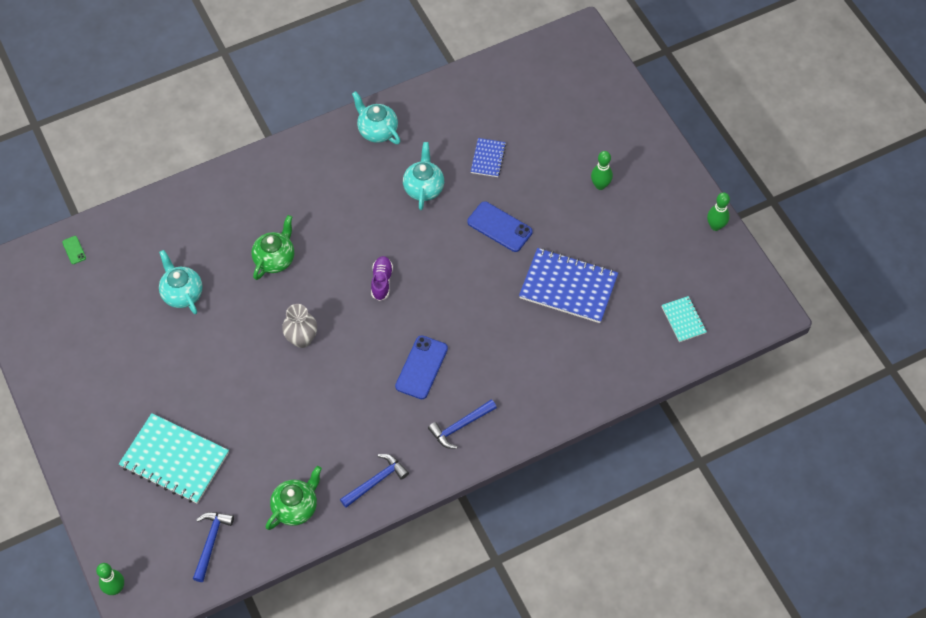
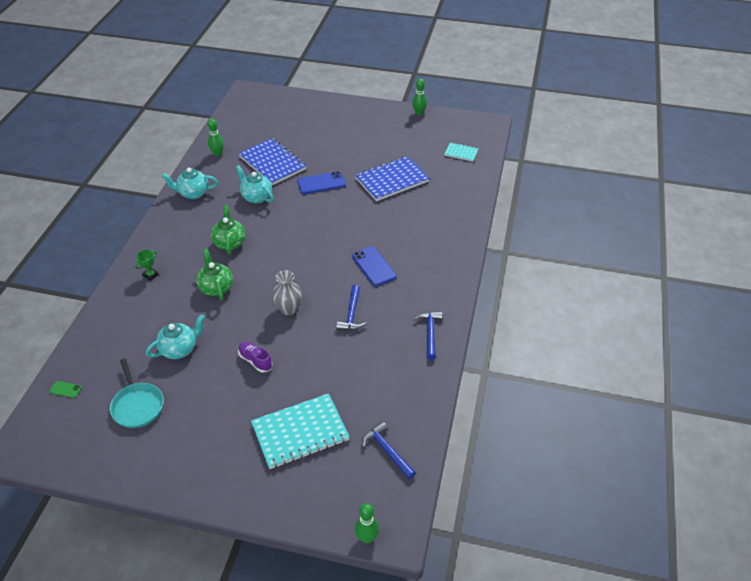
camera: 50 degrees left, 15 degrees down
(101, 316) = (137, 405): none -> turquoise pan
(182, 294) = (179, 349): turquoise teapot -> turquoise teapot turned 135 degrees clockwise
(243, 194) = (150, 275): none -> green trophy
(296, 507) = (407, 385): green teapot -> green teapot (230, 243)
(381, 281) = (294, 249): purple shoe -> purple shoe (255, 361)
(460, 426) = (432, 273): blue hammer -> blue hammer (352, 314)
(488, 158) = (272, 163): blue notebook -> blue notebook, size x1.98
(600, 185) = (344, 135): green bowling pin -> green bowling pin (217, 154)

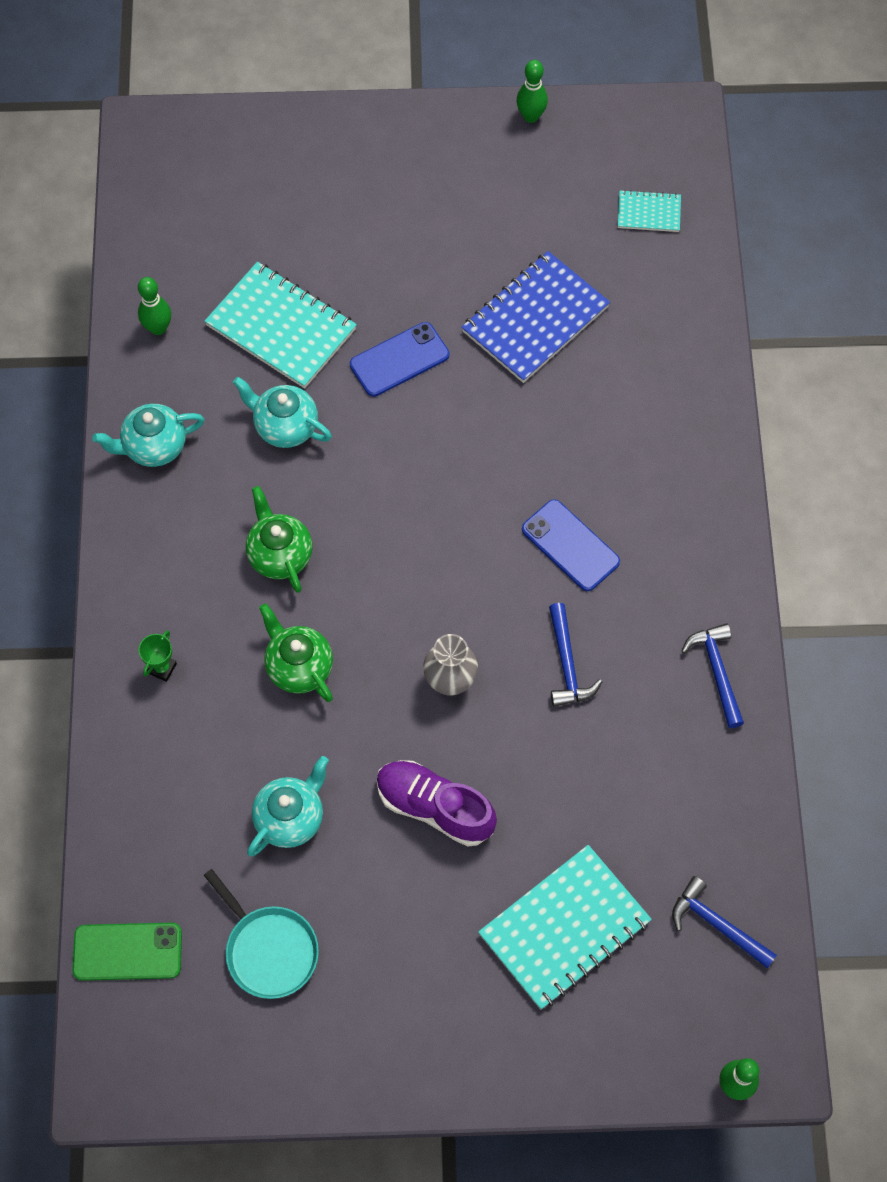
camera: 15 degrees left, 20 degrees up
(65, 389) = (127, 951): green phone -> green phone, size x2.06
(255, 361) = (434, 807): purple shoe -> purple shoe, size x1.61
(272, 163) = (281, 327): blue notebook -> turquoise notebook

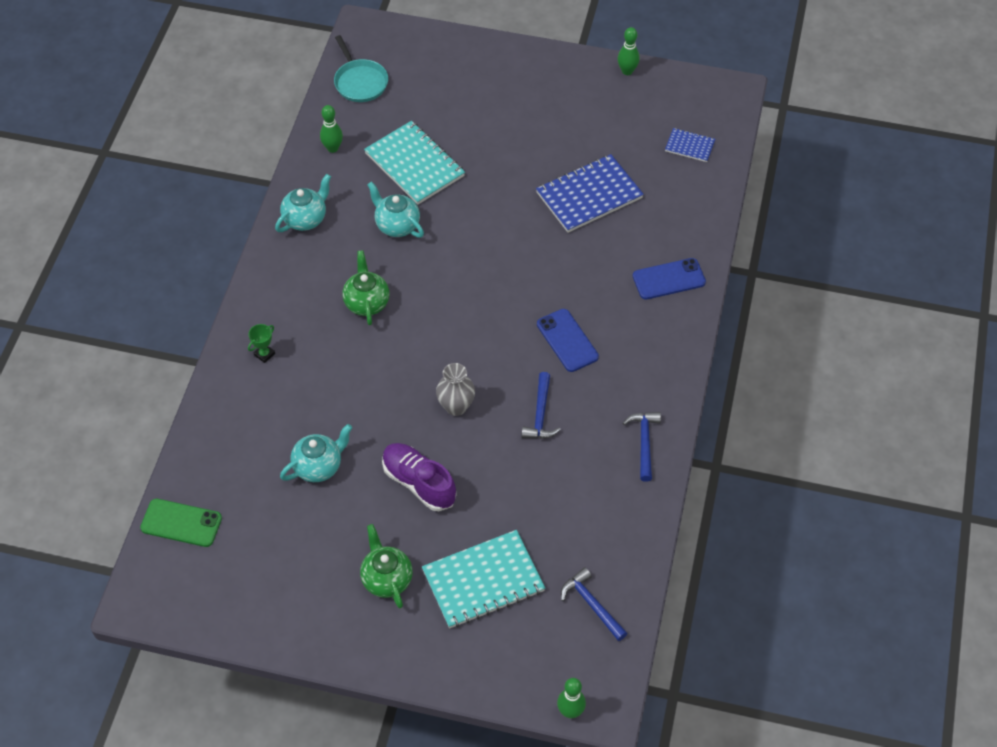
camera: 15 degrees right, 10 degrees down
(154, 447) = (305, 219): turquoise teapot -> turquoise teapot turned 135 degrees clockwise
(269, 950) = (276, 545): turquoise pan -> turquoise pan (360, 82)
(299, 667) = (356, 374): green teapot -> green teapot (386, 579)
(399, 360) = (488, 201): blue phone -> blue phone (668, 279)
(649, 213) = (689, 146): turquoise notebook -> blue notebook

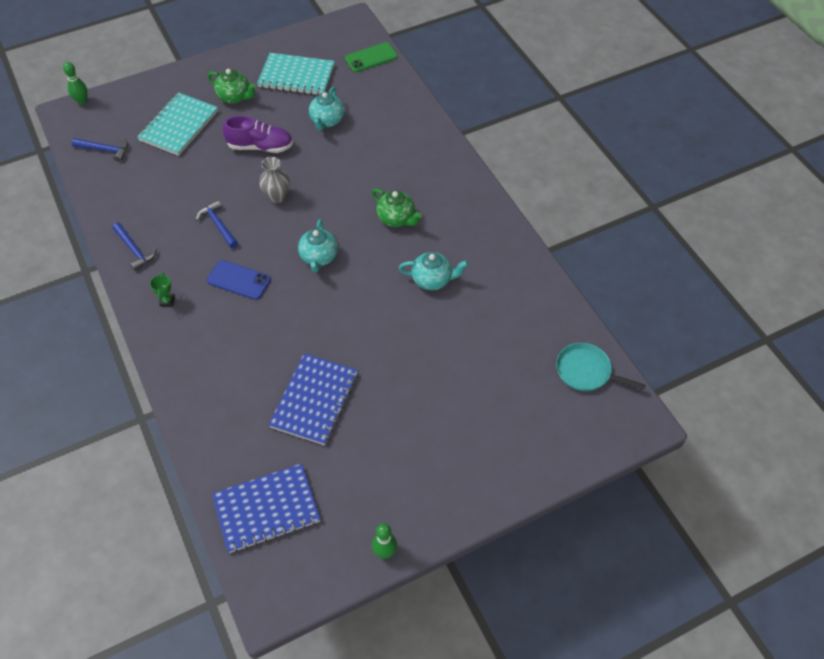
camera: 140 degrees right, 0 degrees up
(264, 354) = (424, 153): green trophy -> green trophy (167, 301)
(305, 219) = (497, 243): turquoise teapot -> turquoise teapot (319, 257)
(332, 148) = (540, 304): green bowling pin -> none
(414, 165) = (469, 332): turquoise notebook -> turquoise notebook (296, 76)
(668, 279) = (197, 372): blue phone -> none
(689, 146) = (266, 509): blue notebook -> blue notebook, size x1.98

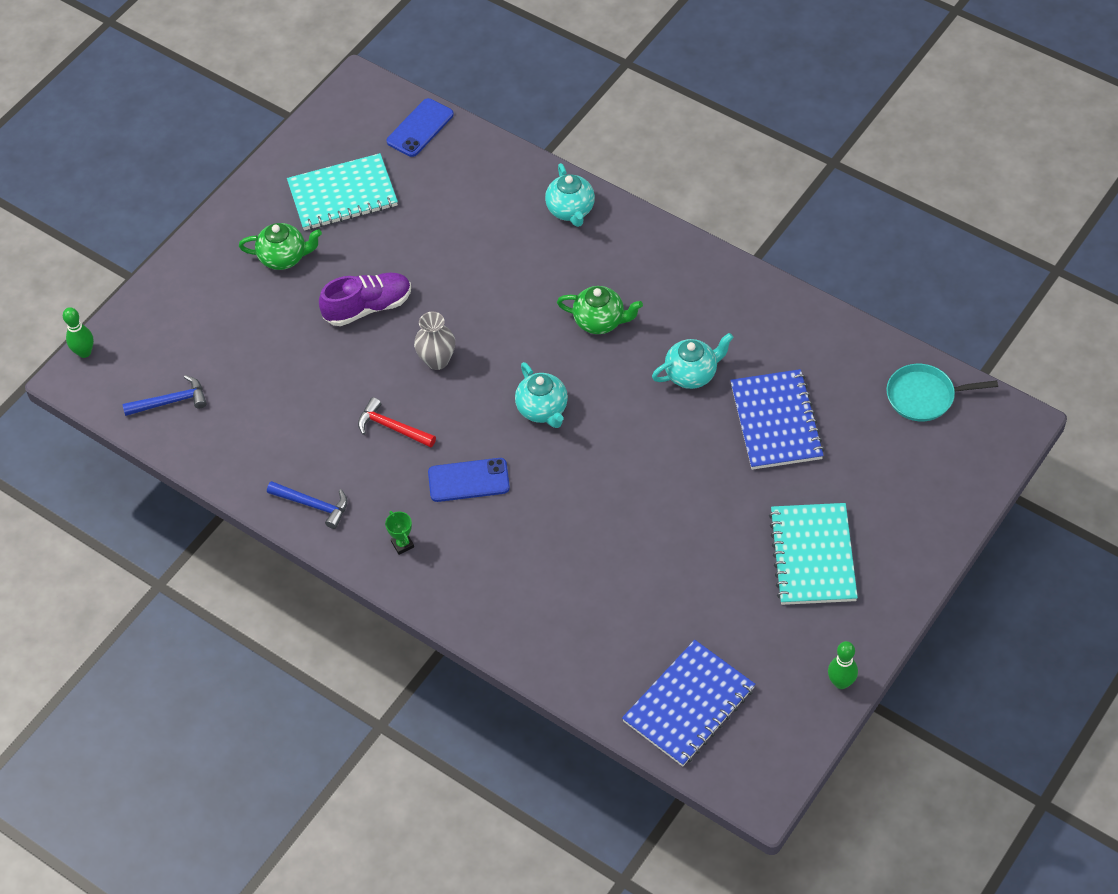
camera: 25 degrees left, 0 degrees up
(179, 126) = (241, 327): turquoise notebook -> turquoise notebook (813, 556)
(218, 225) = (392, 427): blue hammer -> red hammer
(314, 400) = (656, 569): blue notebook -> blue notebook (776, 422)
(327, 121) = (426, 237): turquoise teapot -> turquoise teapot (571, 210)
(371, 58) = (420, 128): green phone -> blue phone

